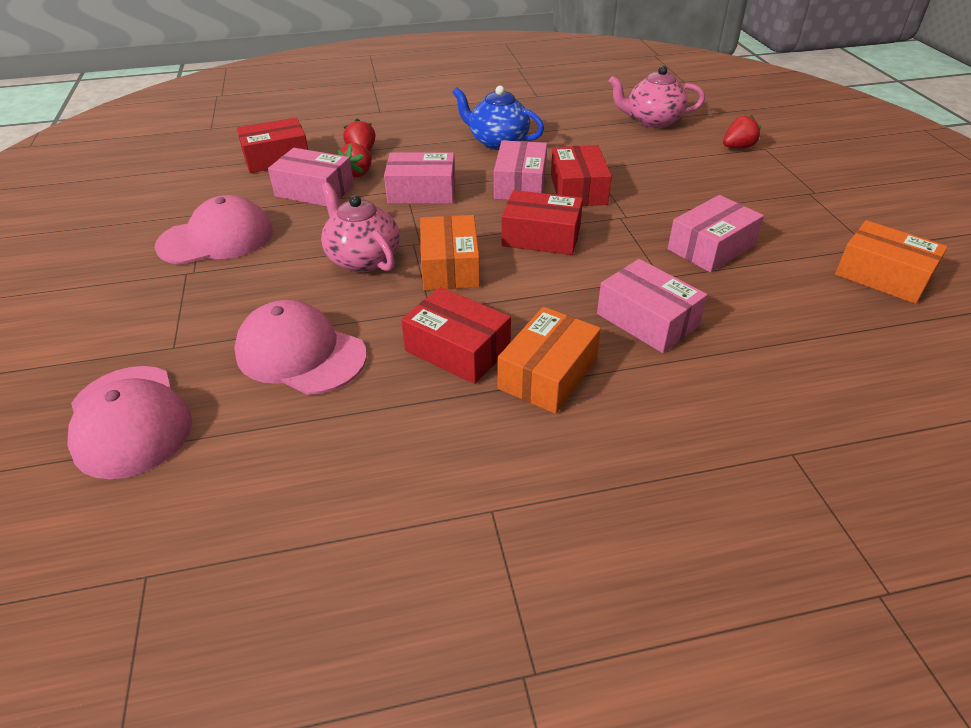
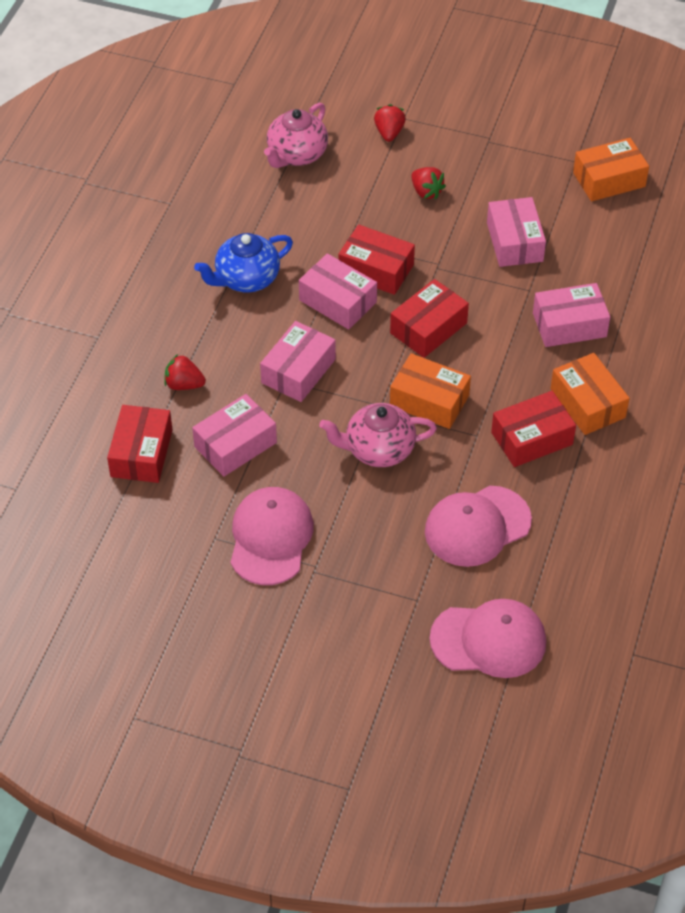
camera: 60 degrees left, 10 degrees up
(358, 173) = (226, 402): red strawberry -> red strawberry (426, 192)

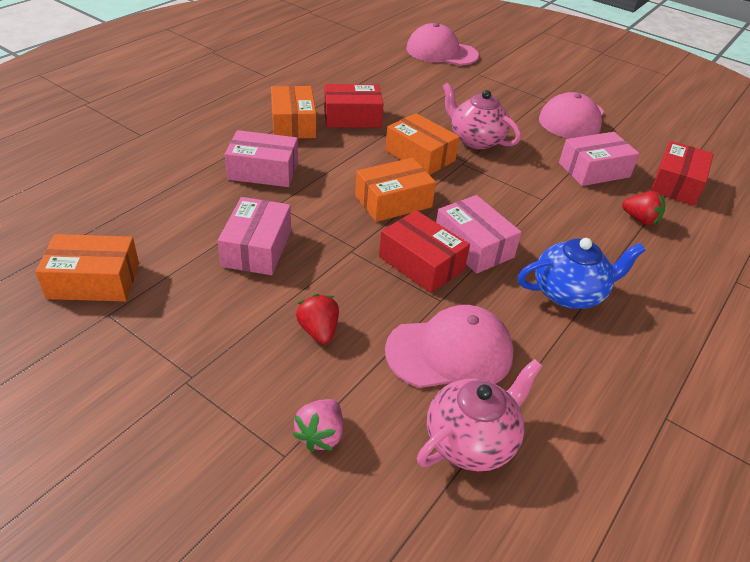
camera: 165 degrees left, 10 degrees down
(298, 371) = (529, 202): pink box -> none
(378, 450) = (475, 140): pink teapot -> pink teapot turned 150 degrees counterclockwise
(389, 133) = (320, 435): red strawberry -> pink strawberry
(428, 328) = (393, 201): red box -> orange box
(477, 526) = (421, 90): pink cap -> pink cap (450, 352)

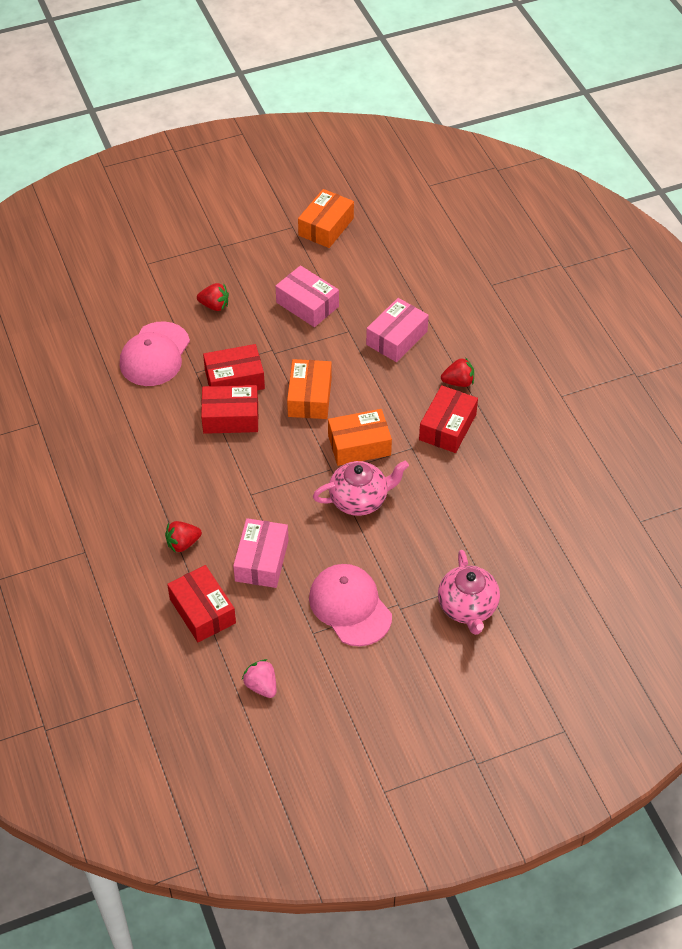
camera: 125 degrees right, 10 degrees up
(293, 124) = (458, 382): orange box -> red strawberry
(320, 435) = (147, 280): pink strawberry -> pink strawberry (261, 686)
(441, 52) = (551, 574): pink cap -> none
(471, 440) = (97, 333): pink teapot -> pink teapot (467, 607)
(473, 246) = (230, 417): pink box -> red box
(569, 293) = (151, 442): blue teapot -> none

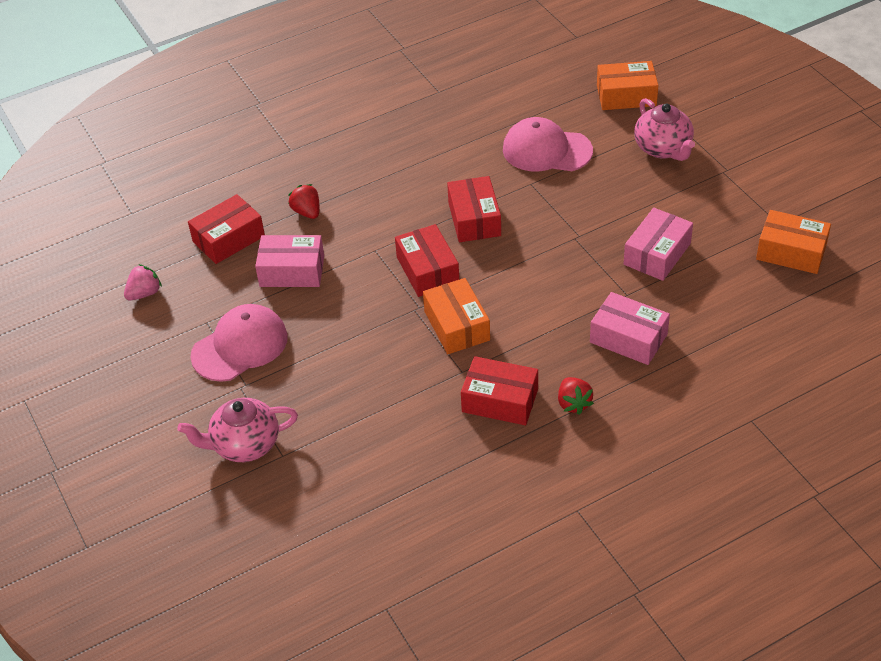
camera: 85 degrees right, 5 degrees down
(214, 305) = (630, 181): red strawberry -> none
(234, 379) = (527, 213): red box -> red box (427, 270)
(309, 397) = (517, 275): orange box -> orange box (626, 95)
(359, 499) = (380, 336): pink teapot -> pink teapot (663, 149)

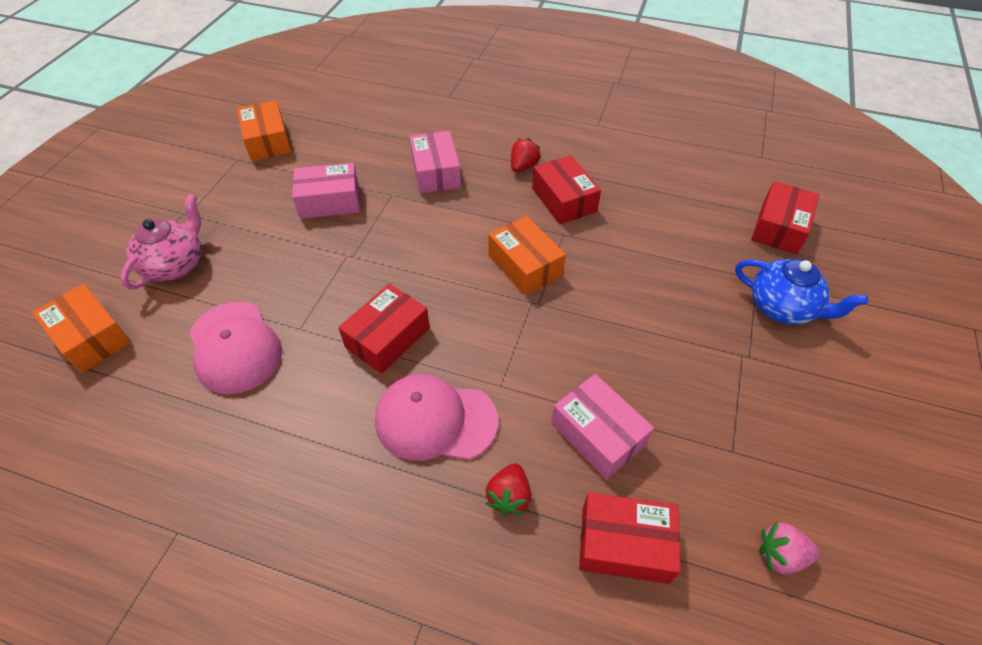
camera: 135 degrees left, 5 degrees up
(240, 346) = (719, 395): pink cap -> pink cap (435, 420)
(244, 445) = (782, 307): pink teapot -> blue teapot
(427, 270) = (486, 326): red box -> red box (779, 228)
(457, 326) = (525, 265): orange box -> orange box turned 60 degrees counterclockwise

